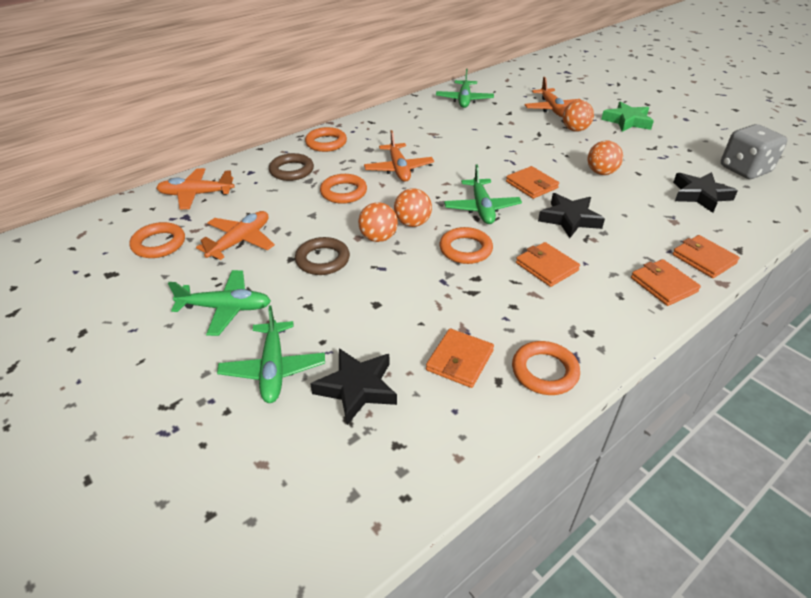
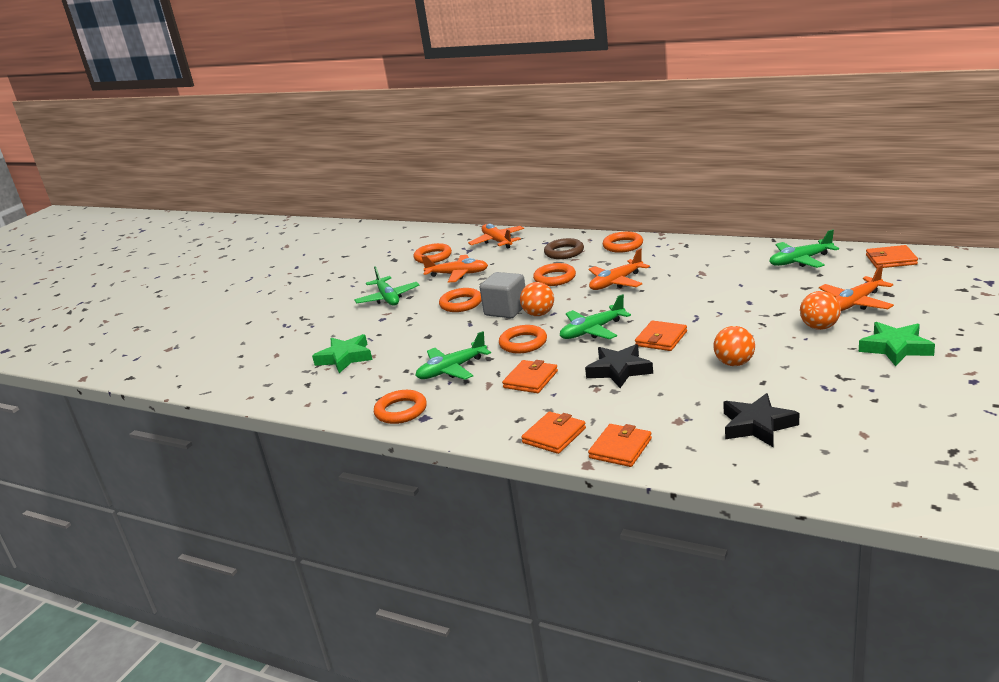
camera: 70 degrees right, 15 degrees down
(273, 369) = (345, 330): green plane -> green plane (451, 370)
(322, 260) = (461, 303): brown ring -> orange ring
(357, 388) = (345, 358): black star -> green star
(378, 238) = (506, 310): orange ball -> grey cube
(459, 360) = (391, 379): orange wallet -> orange wallet (891, 260)
(744, 169) = (871, 443): grey dice -> none

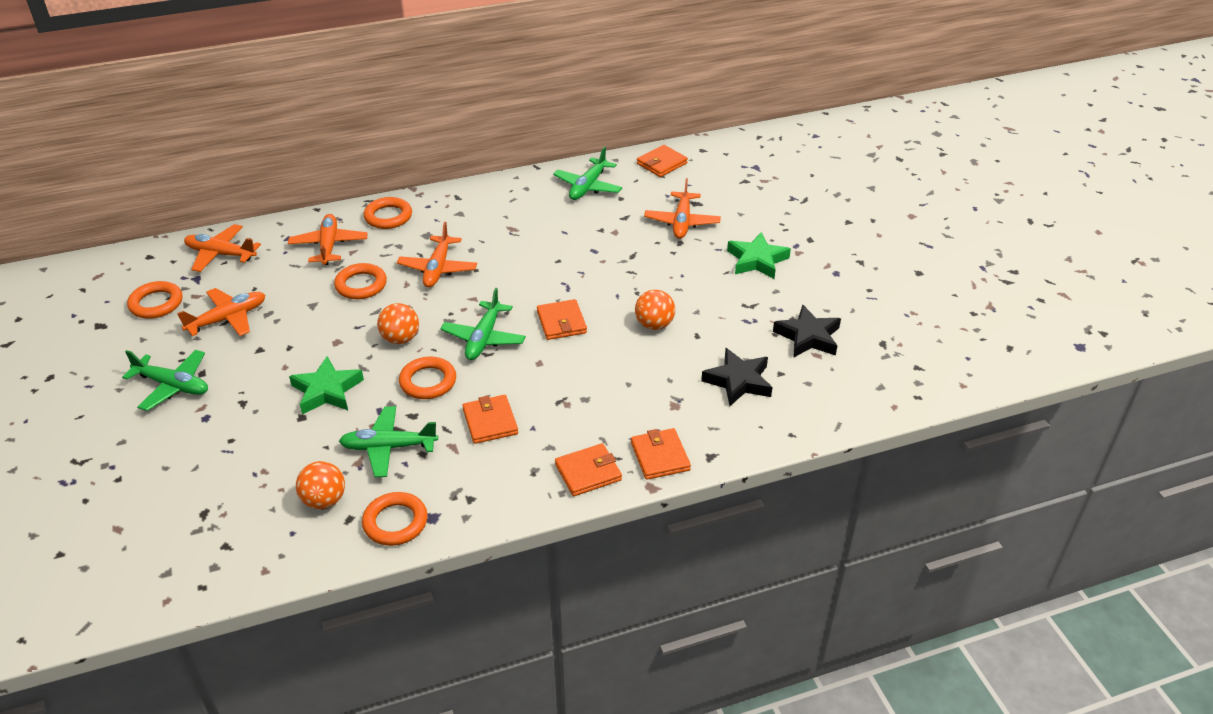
camera: 50 degrees left, 15 degrees up
(345, 358) = (229, 490): green star -> green star (327, 391)
(451, 370) = (388, 447): green plane -> green plane turned 75 degrees clockwise
(461, 303) = (287, 358): orange ring -> none
(506, 310) = (355, 347): grey cube -> none
(554, 435) = (588, 472): orange wallet -> orange wallet turned 75 degrees clockwise
(564, 252) = (329, 245): brown ring -> orange plane
(619, 370) = (563, 374): black star -> black star (808, 337)
(819, 327) = (680, 259): orange ball -> orange ball (324, 500)

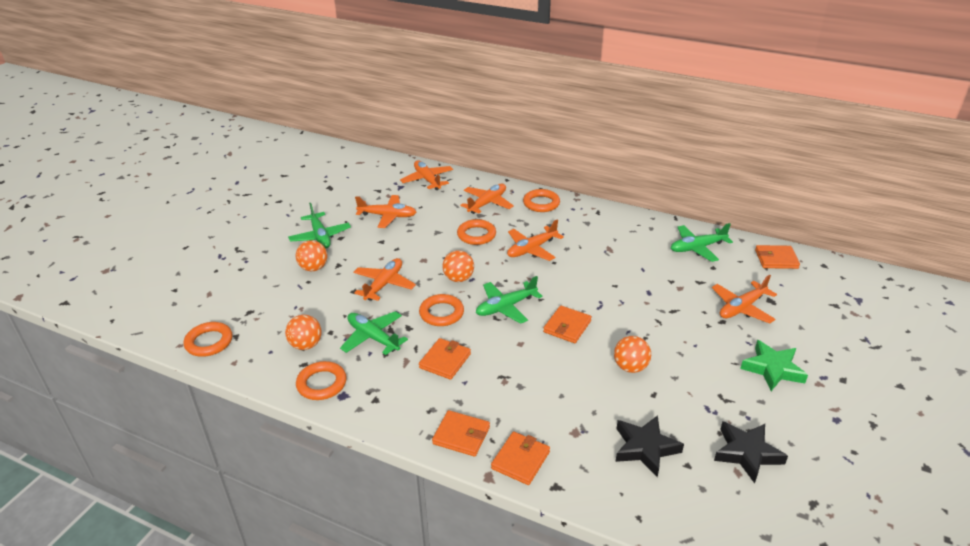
camera: 45 degrees right, 5 degrees down
(156, 303) = (366, 190): orange ring -> orange ring (209, 342)
(216, 423) = (313, 268): none -> orange ball
(327, 391) = (384, 284): green star -> orange plane

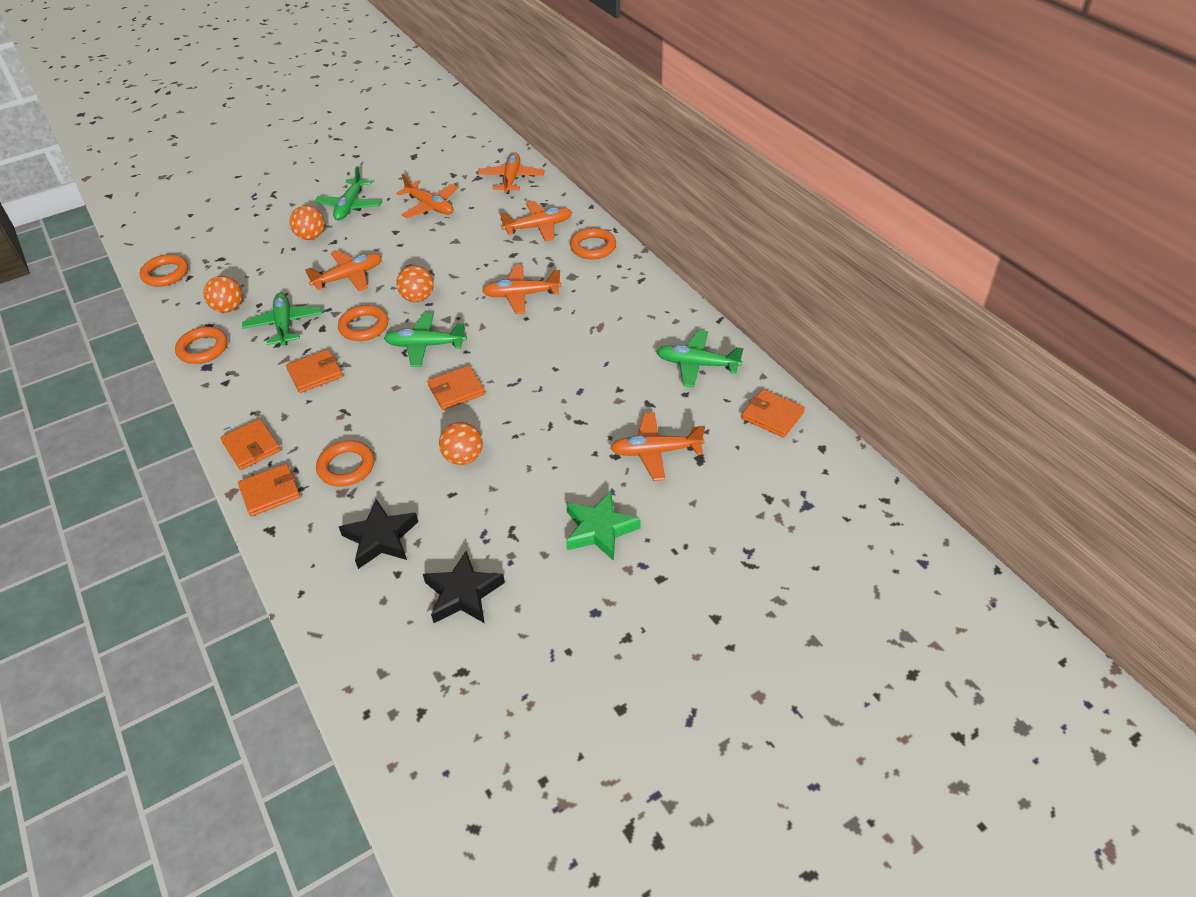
camera: 35 degrees right, 10 degrees up
(476, 235) = (487, 258): orange ring -> orange ring (346, 467)

